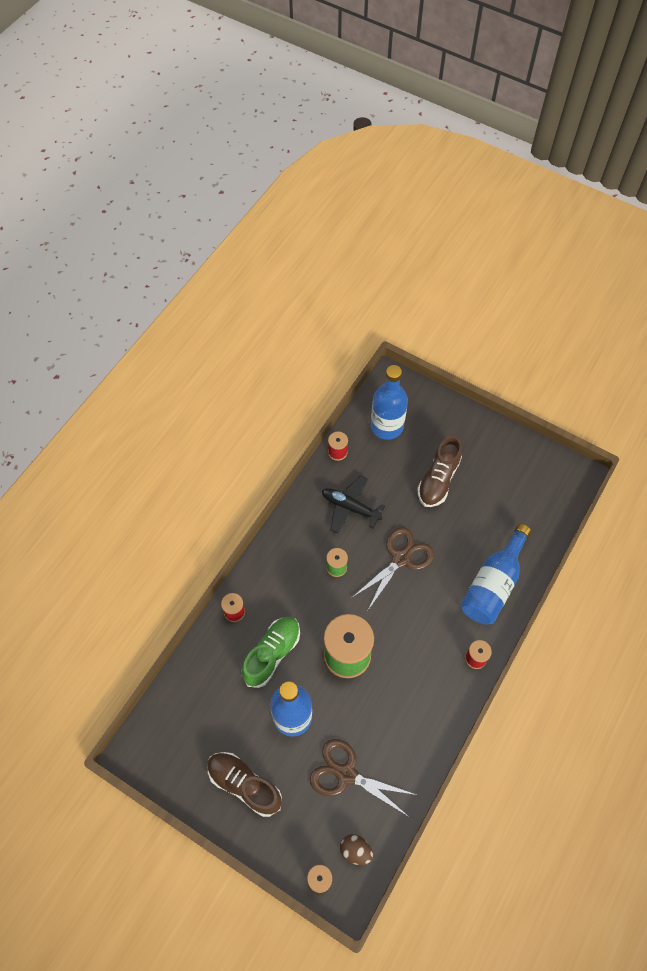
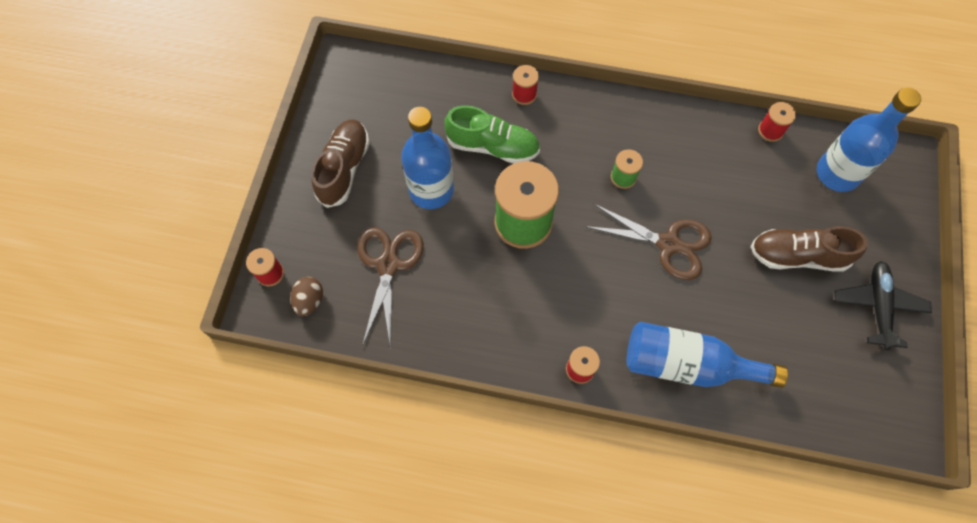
camera: 70 degrees right, 5 degrees up
(350, 507) = (706, 167): black plane -> black plane (878, 306)

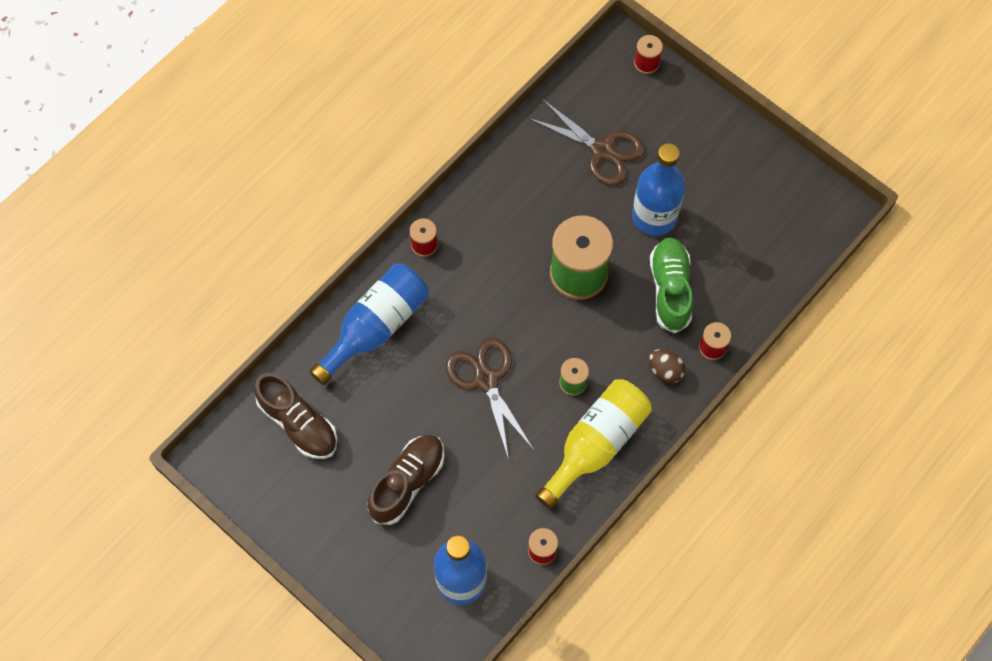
camera: 120 degrees right, 0 degrees up
(310, 300) = (605, 81): brown egg -> brown egg (665, 371)
(344, 169) = (716, 158): brown shoe -> brown shoe (298, 423)
(492, 146) = (670, 289): green shoe -> green shoe turned 135 degrees clockwise
(661, 135) = (596, 444): none -> yellow bottle
(668, 244) = (486, 380): brown scissors -> brown scissors turned 105 degrees clockwise
(878, 306) = (322, 517): black plane -> none

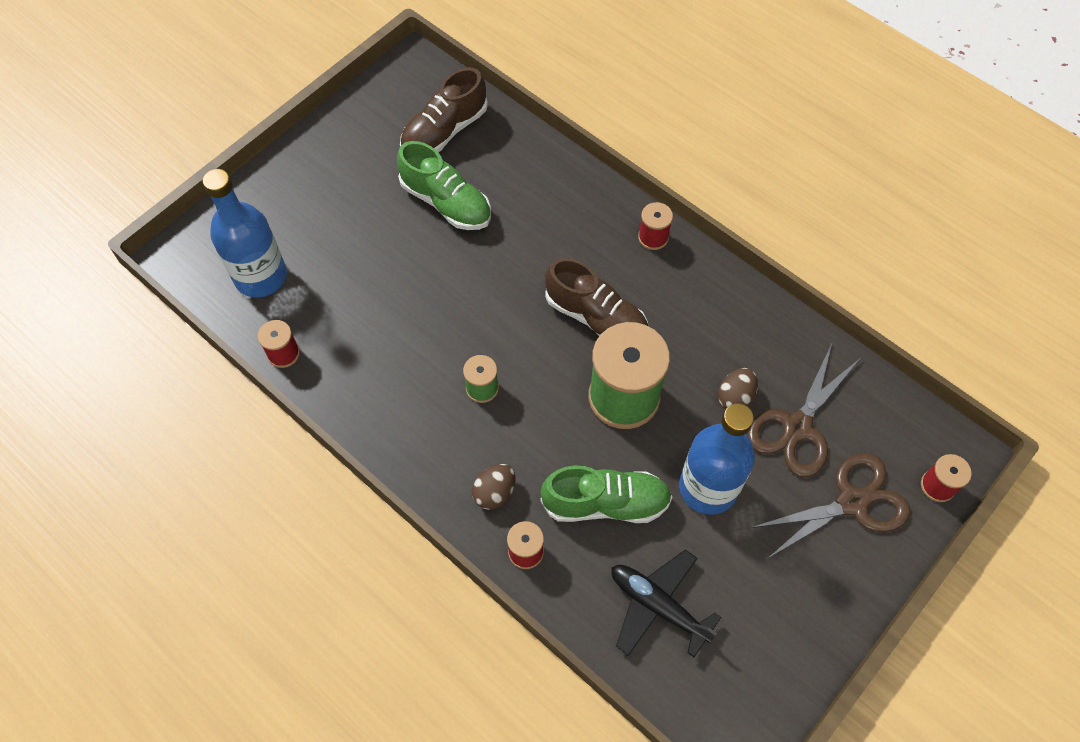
camera: 90 degrees right, 5 degrees down
(376, 327) = (551, 194): blue bottle -> none
(382, 418) = (446, 202): none -> green shoe
(407, 482) = (373, 226): brown shoe -> brown shoe (596, 318)
(486, 380) = (488, 299): brown scissors -> brown scissors (852, 502)
(577, 192) = (735, 397): none -> brown egg
(596, 444) = (404, 411): yellow bottle -> none
(748, 256) = (658, 606): none -> black plane

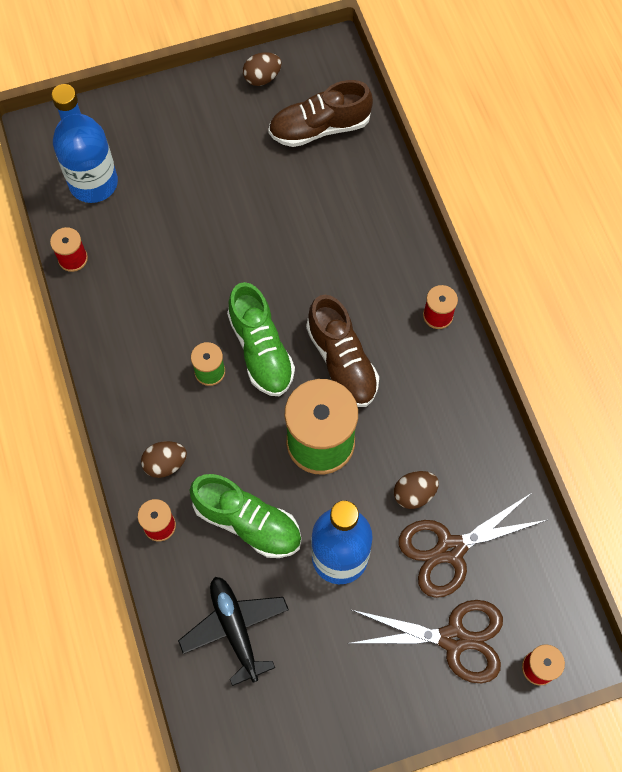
camera: 30 degrees right, 5 degrees up
(364, 113) = (262, 78): none -> brown egg
(446, 202) = (281, 194): green shoe -> green shoe (261, 350)

